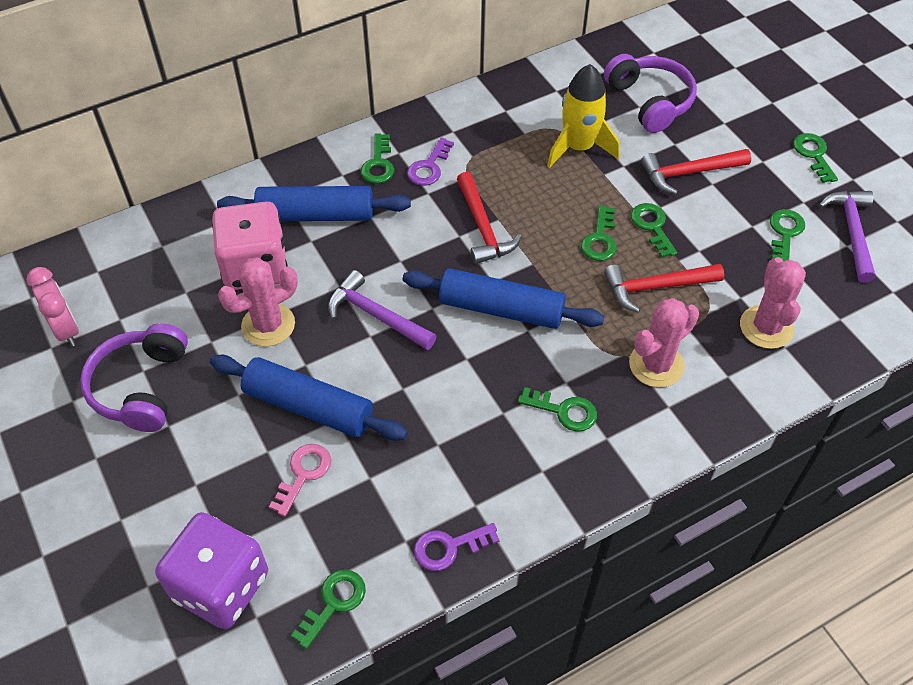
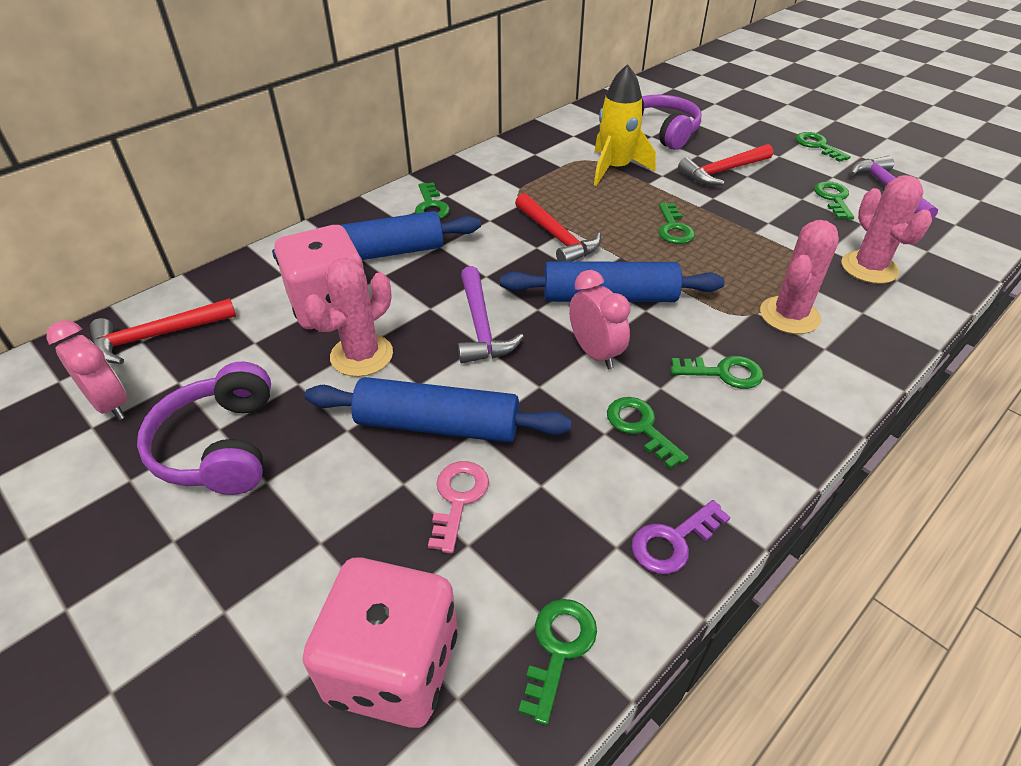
camera: 15 degrees left, 10 degrees down
(221, 586) = (393, 666): purple dice -> pink dice
(376, 316) = (481, 326): purple hammer -> purple hammer turned 120 degrees counterclockwise
(429, 167) = (482, 201): purple key -> none
(462, 366) = (595, 353): none -> pink clock
(652, 226) = (715, 212): green key -> green key (640, 427)
(656, 287) = (748, 255): red hammer -> red hammer (158, 336)

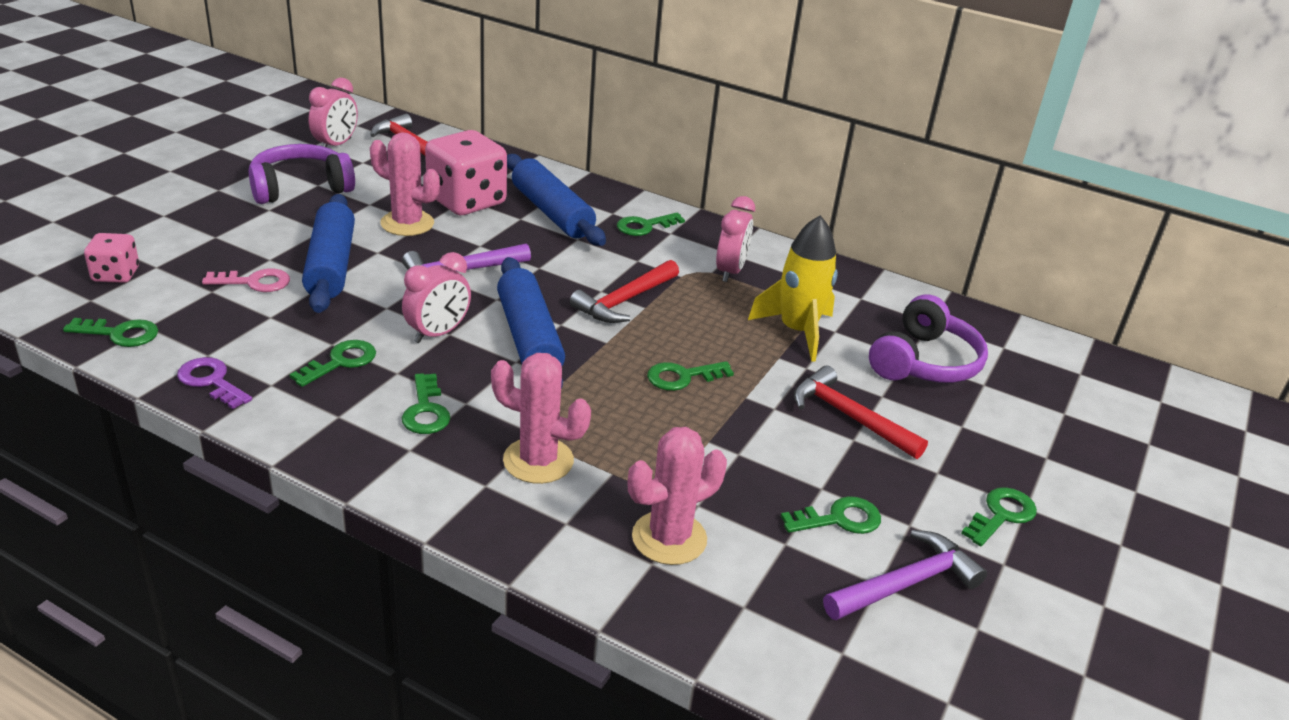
camera: 70 degrees right, 10 degrees down
(393, 666) = (116, 275): pink dice -> pink dice, size x0.53
(522, 179) = (730, 271): none -> pink clock

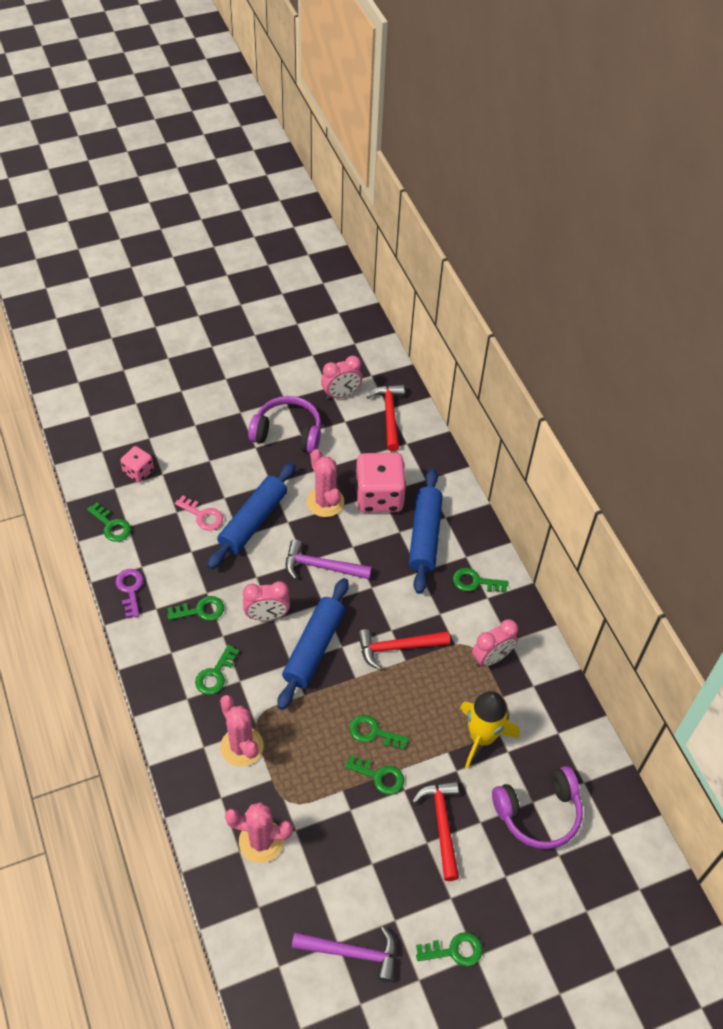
camera: 40 degrees right, 20 degrees up
(839, 519) = (359, 890): green key -> green key (379, 776)

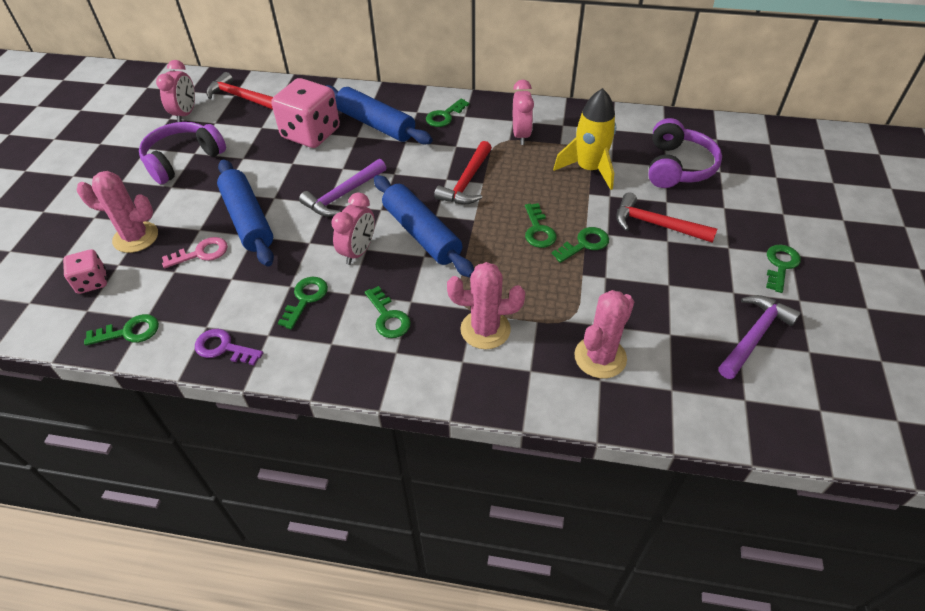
camera: 55 degrees left, 5 degrees down
(325, 502) = (280, 166): pink cactus -> pink cactus (136, 237)
(373, 732) = (538, 230): green key -> green key turned 60 degrees counterclockwise

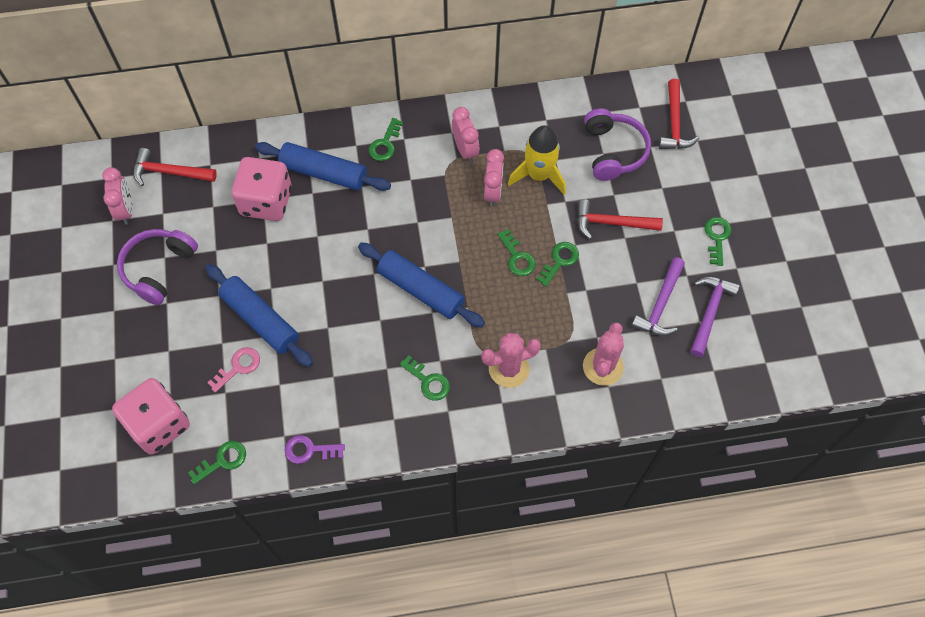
camera: 20 degrees left, 15 degrees up
(92, 282) = (159, 425): pink dice -> pink dice, size x1.89
(136, 237) = (168, 368): pink cactus -> none
(305, 299) = (353, 385): green key -> none
(343, 195) = (333, 267): purple hammer -> purple hammer (660, 304)
(358, 252) = (374, 325): pink clock -> pink clock (493, 192)
(467, 182) = (437, 220): red hammer -> red hammer (674, 123)

